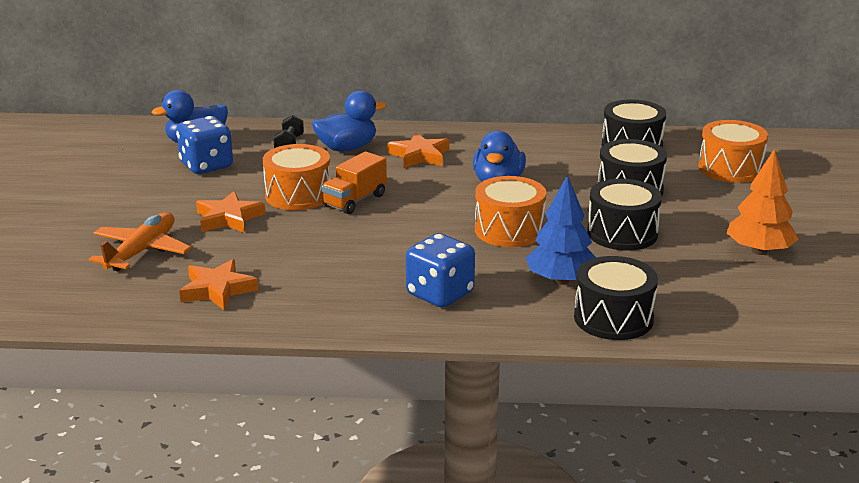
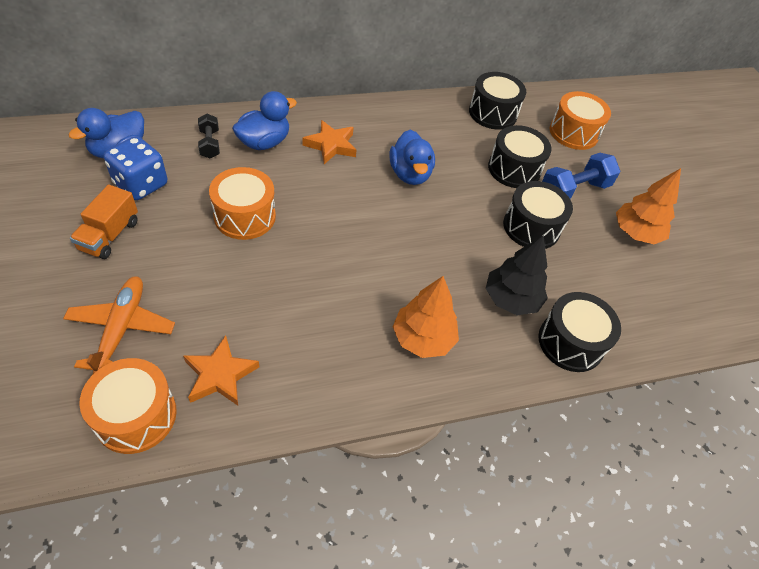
camera: 25 degrees left, 25 degrees up
(228, 218) = (191, 261): orange star -> none
(354, 200) = (299, 216): orange truck -> orange truck (109, 235)
(440, 294) = (423, 338): blue dice -> orange tree
(509, 230) = (444, 237): orange drum -> orange drum (136, 416)
(561, 280) = (511, 299): blue tree -> black tree
(698, 212) = (573, 190): none -> blue dumbbell

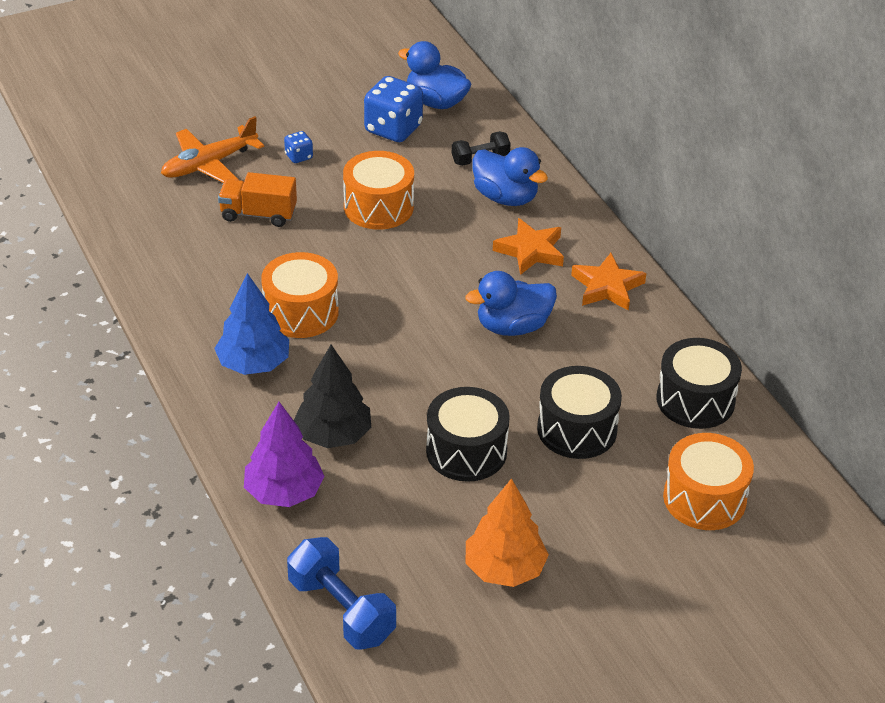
camera: 85 degrees right, 10 degrees down
(109, 235) = (315, 128): orange truck -> orange truck (258, 214)
(121, 328) = (209, 164): orange plane -> orange plane turned 150 degrees clockwise
(136, 416) = (123, 195): orange drum -> orange drum (301, 312)
(146, 255) = (299, 156): none -> blue dice
(220, 375) = (174, 232): orange star -> orange star (607, 287)
(423, 338) = (253, 364): orange tree -> blue tree
(570, 342) = (284, 492): black drum -> purple tree
(573, 190) = (564, 497): blue dumbbell -> blue dumbbell (341, 610)

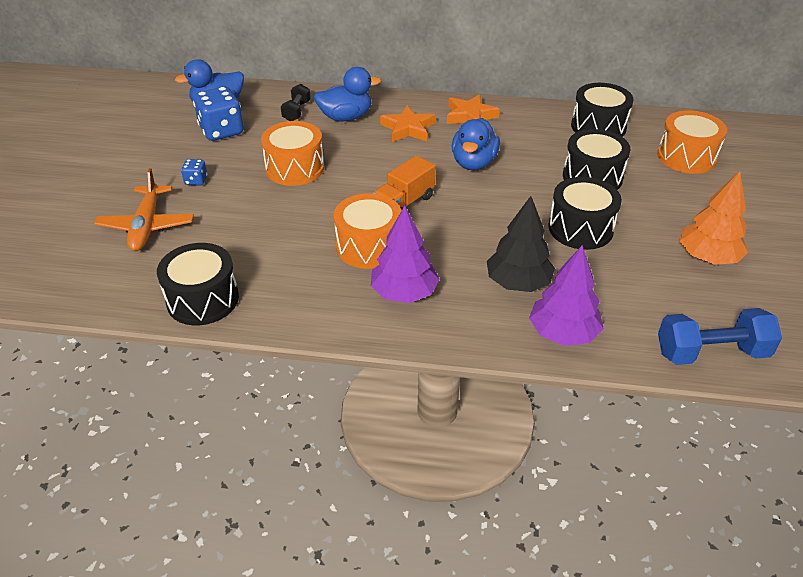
camera: 55 degrees left, 0 degrees up
(144, 247) = (203, 299): none -> black drum
(253, 364) = (404, 293): blue tree -> purple tree
(258, 214) = (236, 224): orange truck -> orange truck (404, 203)

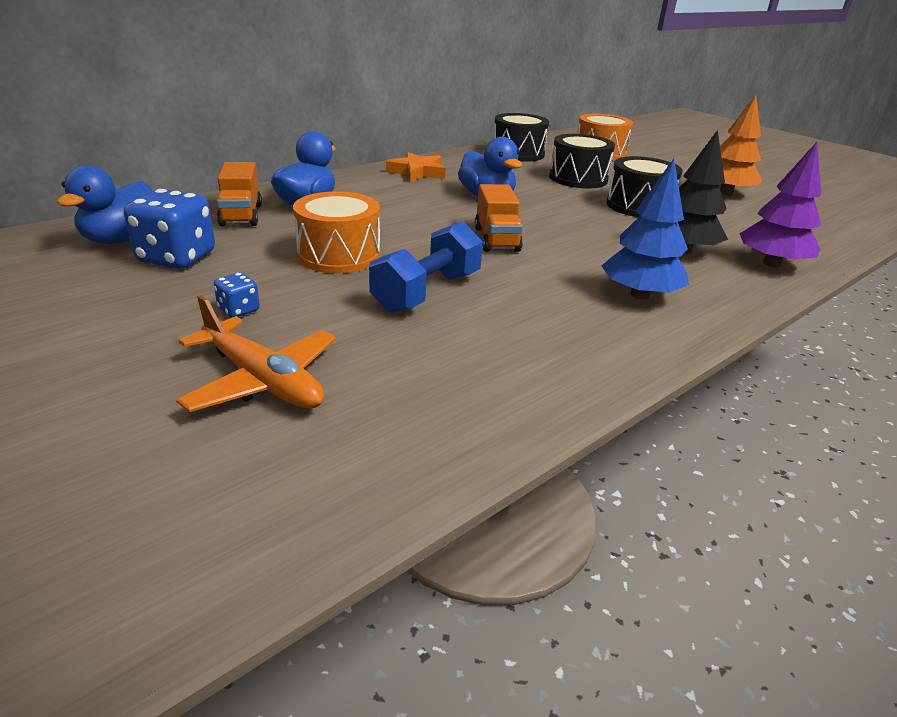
camera: 50 degrees left, 10 degrees down
(203, 299) = (496, 406): black drum -> none
(296, 111) = (241, 215): black dumbbell -> orange truck
(369, 246) = (540, 279): orange drum -> none
(404, 293) = (639, 295): purple tree -> blue tree
(408, 128) = (384, 194): orange star -> none
(711, 352) = (839, 234): blue dumbbell -> blue dumbbell (427, 292)

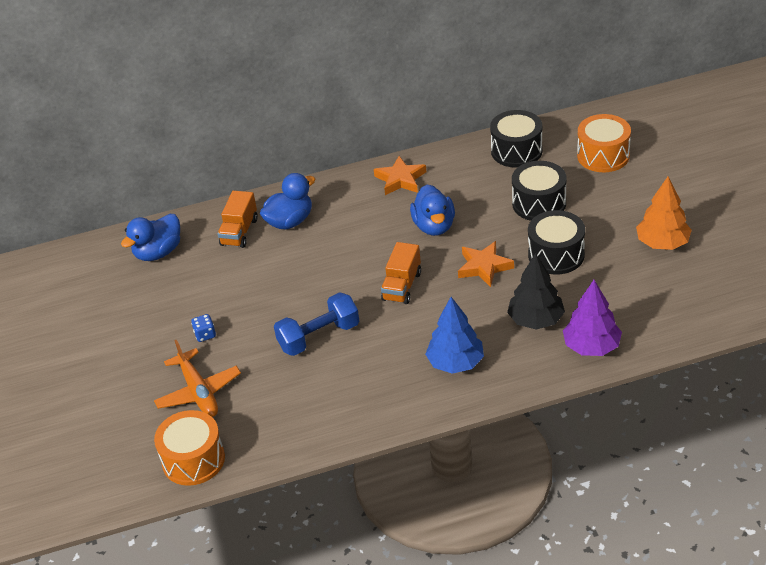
camera: 30 degrees right, 10 degrees up
(177, 258) = (186, 278): blue dice -> none
(339, 255) = (283, 289): orange drum -> orange drum (193, 460)
(575, 219) = (484, 267): none -> orange star

